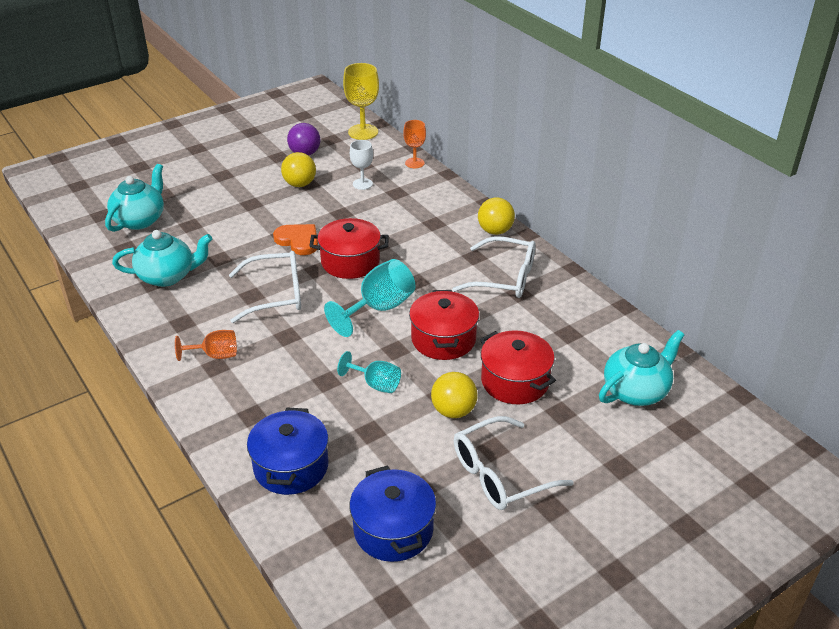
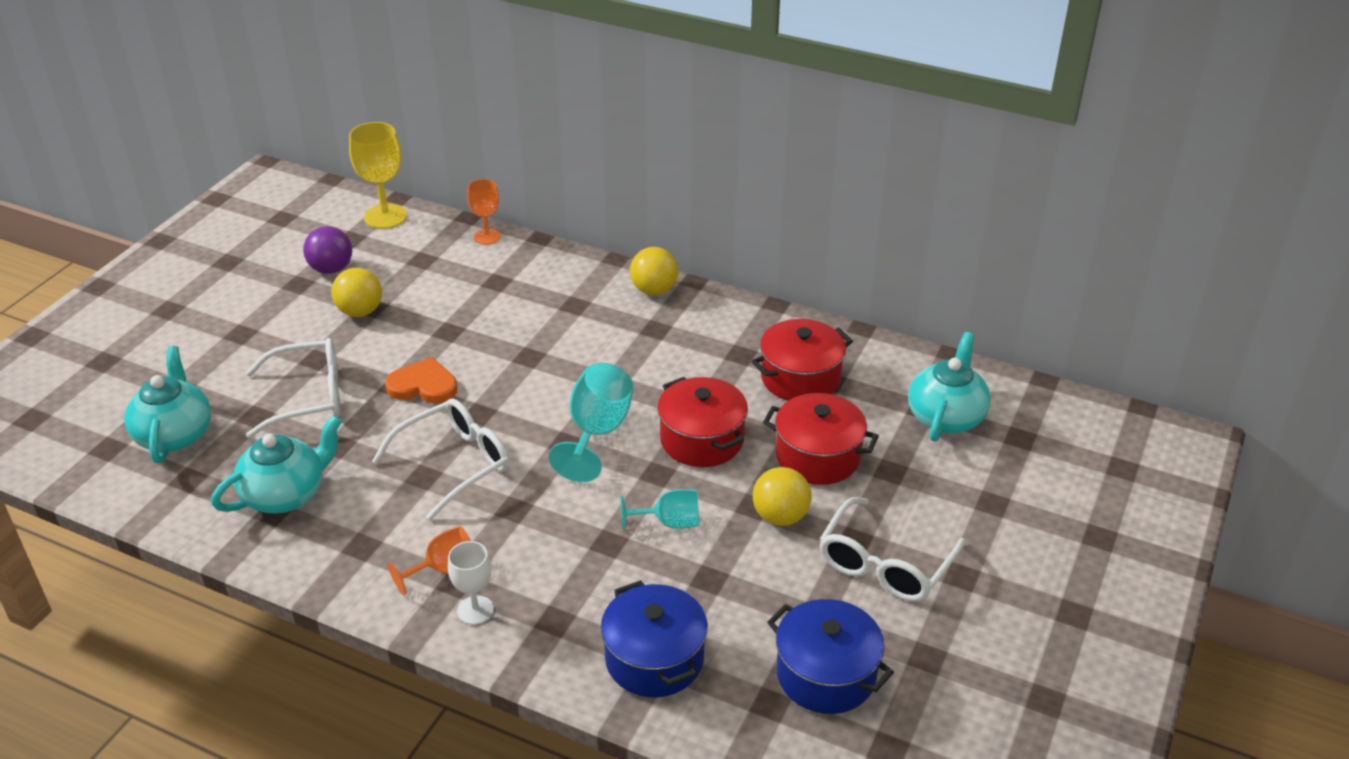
camera: 30 degrees left, 0 degrees up
(350, 262) = (513, 388): red pot -> red pot (800, 378)
(362, 184) = (443, 285): white goblet -> white goblet (475, 610)
(504, 278) = (710, 342): white glasses -> white glasses (308, 397)

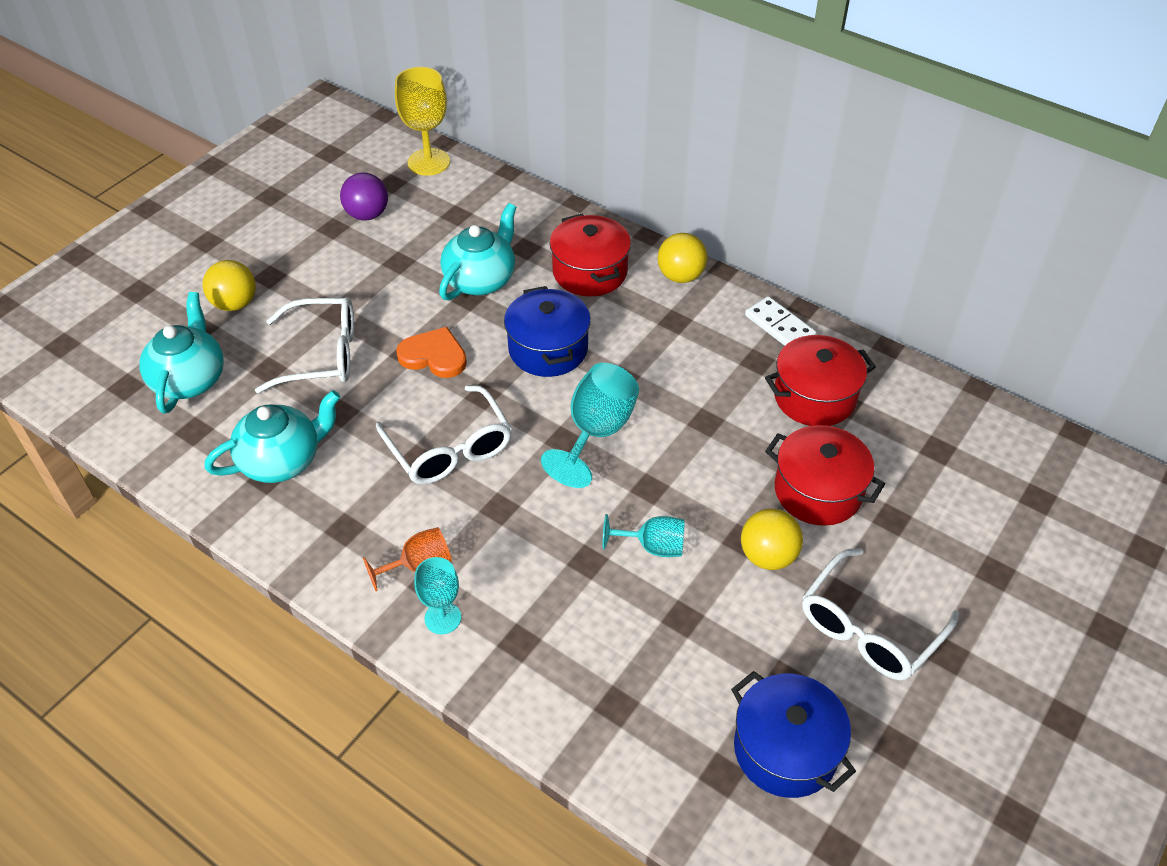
camera: 10 degrees right, 10 degrees up
(360, 311) = (387, 265): yellow ball -> yellow ball (235, 304)
(454, 463) = (450, 448): white glasses -> white glasses turned 90 degrees clockwise
(475, 610) = (442, 618): white goblet -> turquoise goblet
(487, 237) = (524, 196): orange goblet -> none
(654, 659) = (612, 702): blue pot -> blue pot (548, 349)
(702, 440) = (701, 455): red pot -> red pot (590, 272)
(756, 322) = (779, 326): none -> white domino
(946, 417) = (961, 463): turquoise teapot -> turquoise teapot (480, 280)

